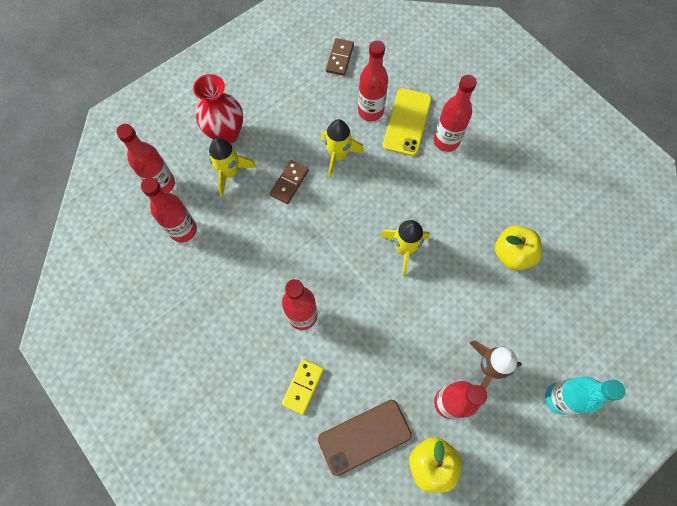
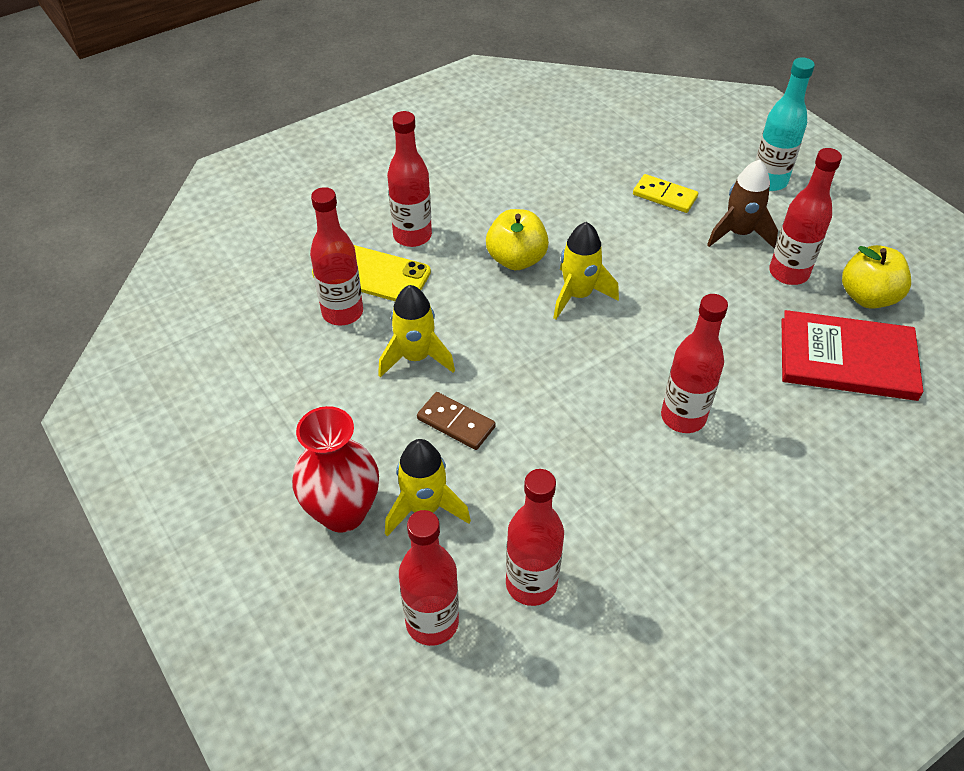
camera: 85 degrees left, 20 degrees down
(303, 386) = (789, 422): yellow domino -> yellow domino (664, 196)
(339, 58) = (229, 343): brown domino -> none
(364, 436) = (847, 359): brown phone -> red book
(512, 254) = (588, 195): yellow apple -> yellow apple (516, 259)

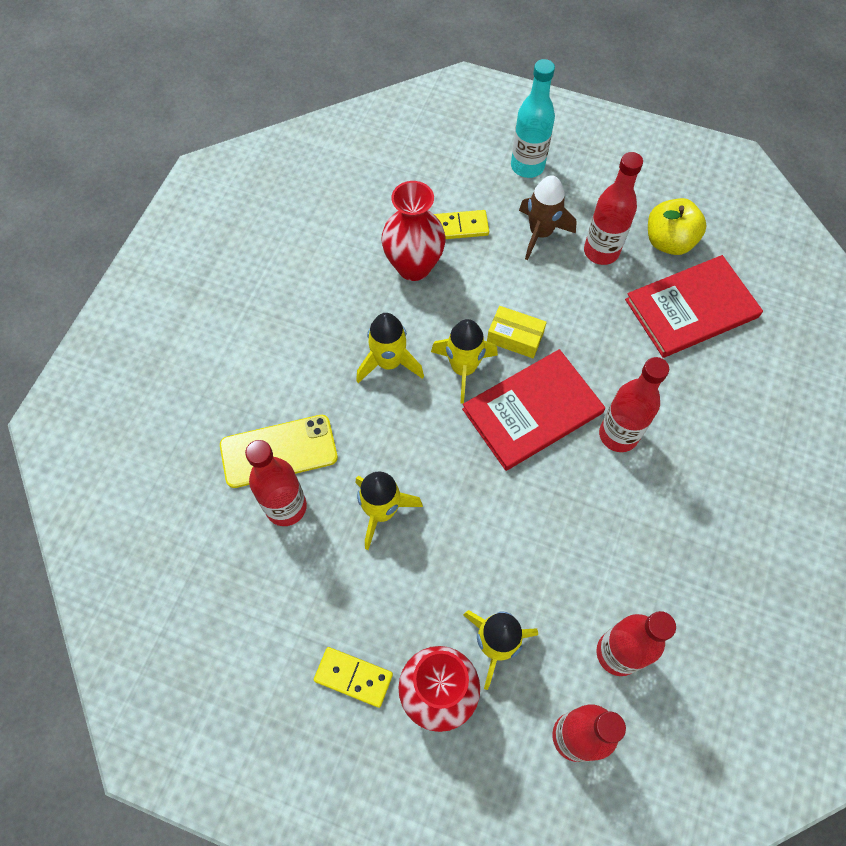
camera: 35 degrees left, 15 degrees up
(286, 458) = (353, 677): none -> yellow domino
(412, 236) = (283, 391): red bottle -> none
(456, 423) = (460, 552): brown domino -> none
(516, 259) = (389, 362): yellow apple -> yellow rocket
(598, 205) = (414, 266): none -> red vase
(614, 357) = (532, 411): none -> red book
(646, 296) = (515, 337): none -> yellow box

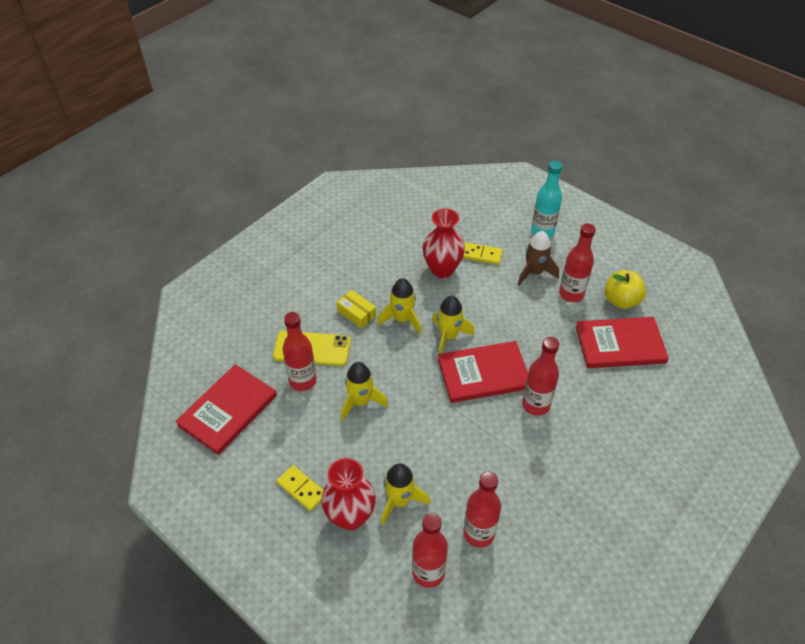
camera: 20 degrees right, 15 degrees down
(195, 592) = (228, 410): none -> red book
(515, 337) = (490, 328): yellow box -> yellow box (356, 314)

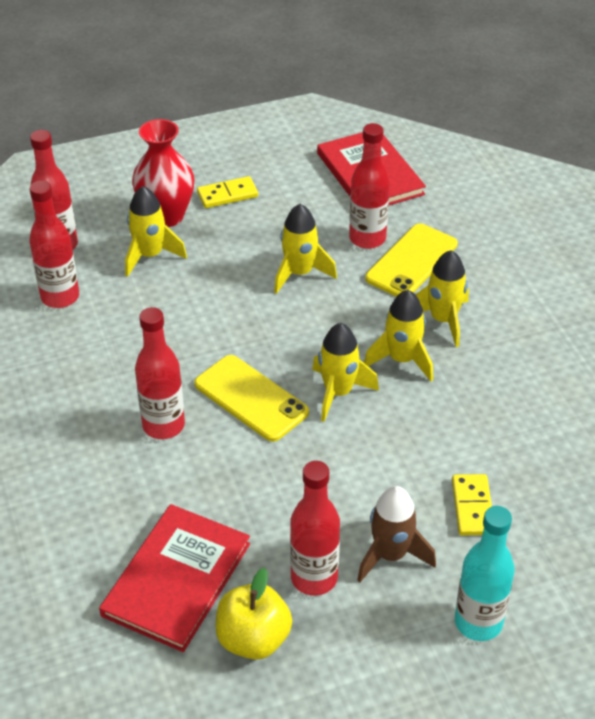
camera: 120 degrees right, 5 degrees down
(356, 314) = (443, 320): yellow box -> yellow rocket
(442, 269) = (470, 443): red vase -> none
(481, 255) = (472, 507): yellow domino -> yellow domino turned 45 degrees counterclockwise
(483, 374) = (251, 398): red book -> yellow phone

